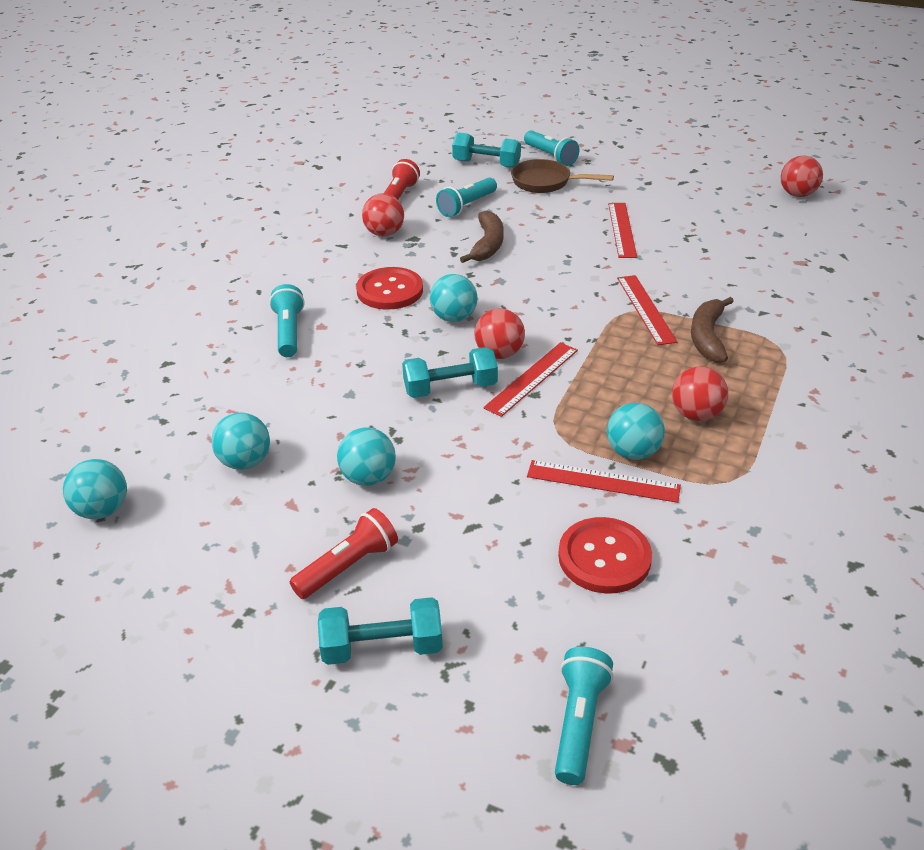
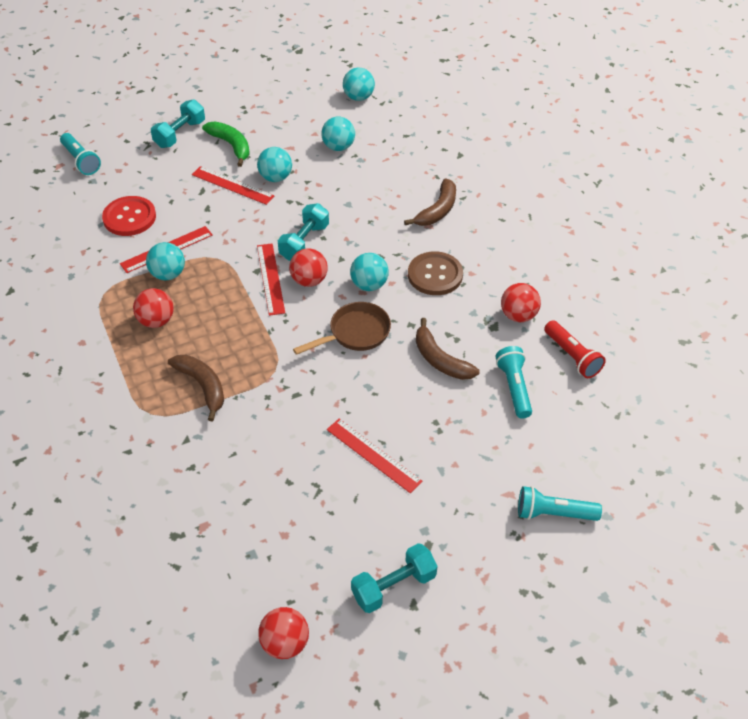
camera: 130 degrees right, 10 degrees up
(289, 332) = (437, 210): turquoise flashlight -> brown banana
(348, 566) = (231, 145): red flashlight -> green banana
(390, 290) = (435, 275): red button -> brown button
(486, 164) = (583, 454): turquoise dumbbell -> turquoise dumbbell (393, 586)
(546, 182) = (504, 469): brown pan -> brown pan (355, 333)
(645, 309) = (266, 381): red ruler -> red ruler (232, 185)

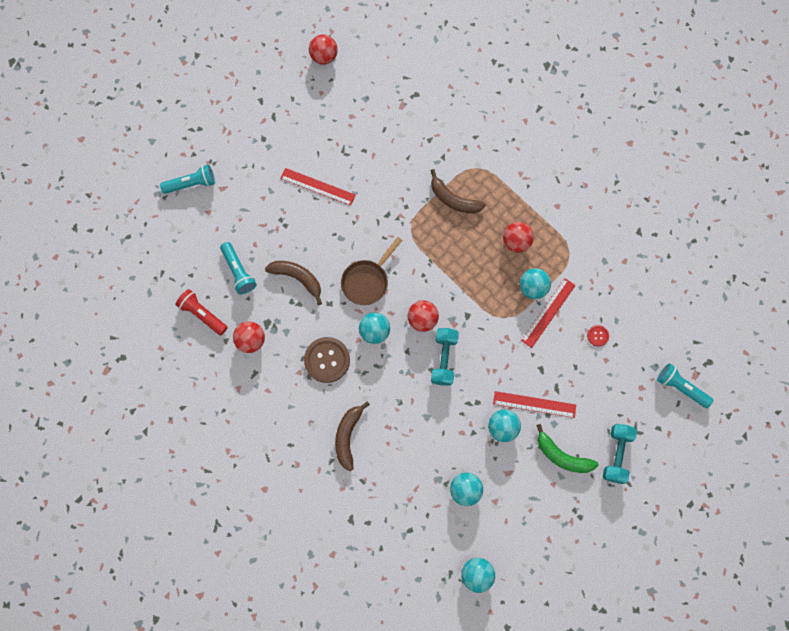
camera: 160 degrees right, 25 degrees up
(129, 217) = (597, 336): red button -> red button, size x0.47
(270, 278) = (453, 311): red ruler -> none
(393, 586) = (275, 107): turquoise dumbbell -> none

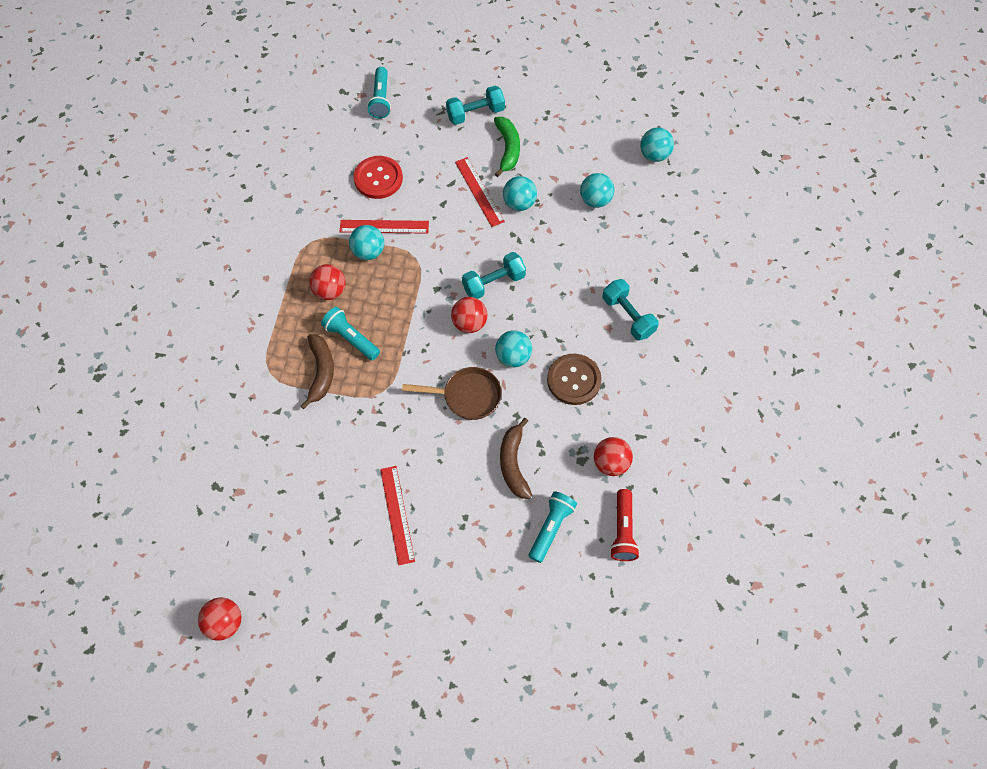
camera: 125 degrees left, 10 degrees down
(191, 184) = (490, 658): turquoise flashlight -> turquoise flashlight (351, 338)
(348, 436) = (628, 316): brown banana -> turquoise dumbbell
(597, 336) = (378, 178): red button -> red button, size x2.12

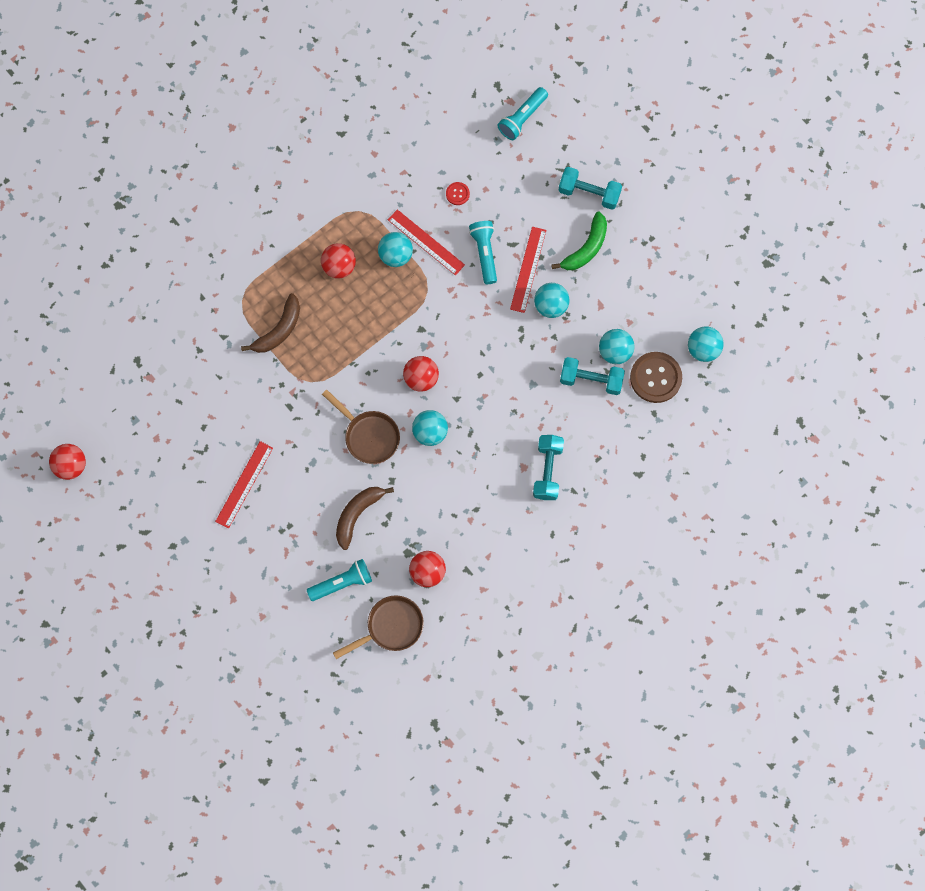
camera: 40 degrees right, 10 degrees up
(351, 338) = (322, 320): turquoise flashlight -> turquoise flashlight (484, 253)
(378, 178) = (457, 194): red button -> red button, size x0.47
(493, 283) = (469, 359): turquoise dumbbell -> turquoise dumbbell (591, 380)
(574, 380) = (458, 487): brown button -> brown button (655, 378)
(623, 530) = (390, 627): red flashlight -> brown pan

